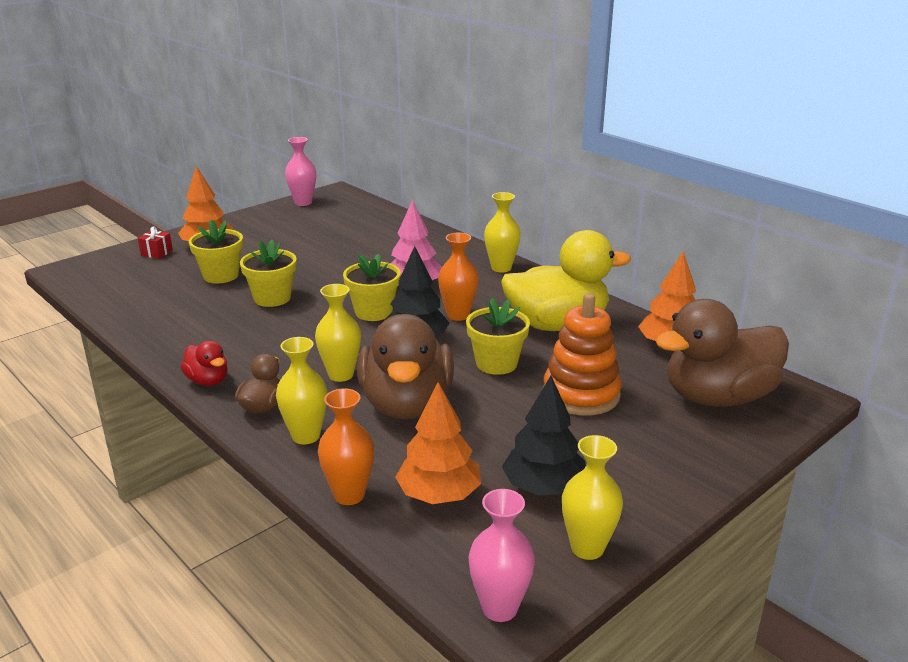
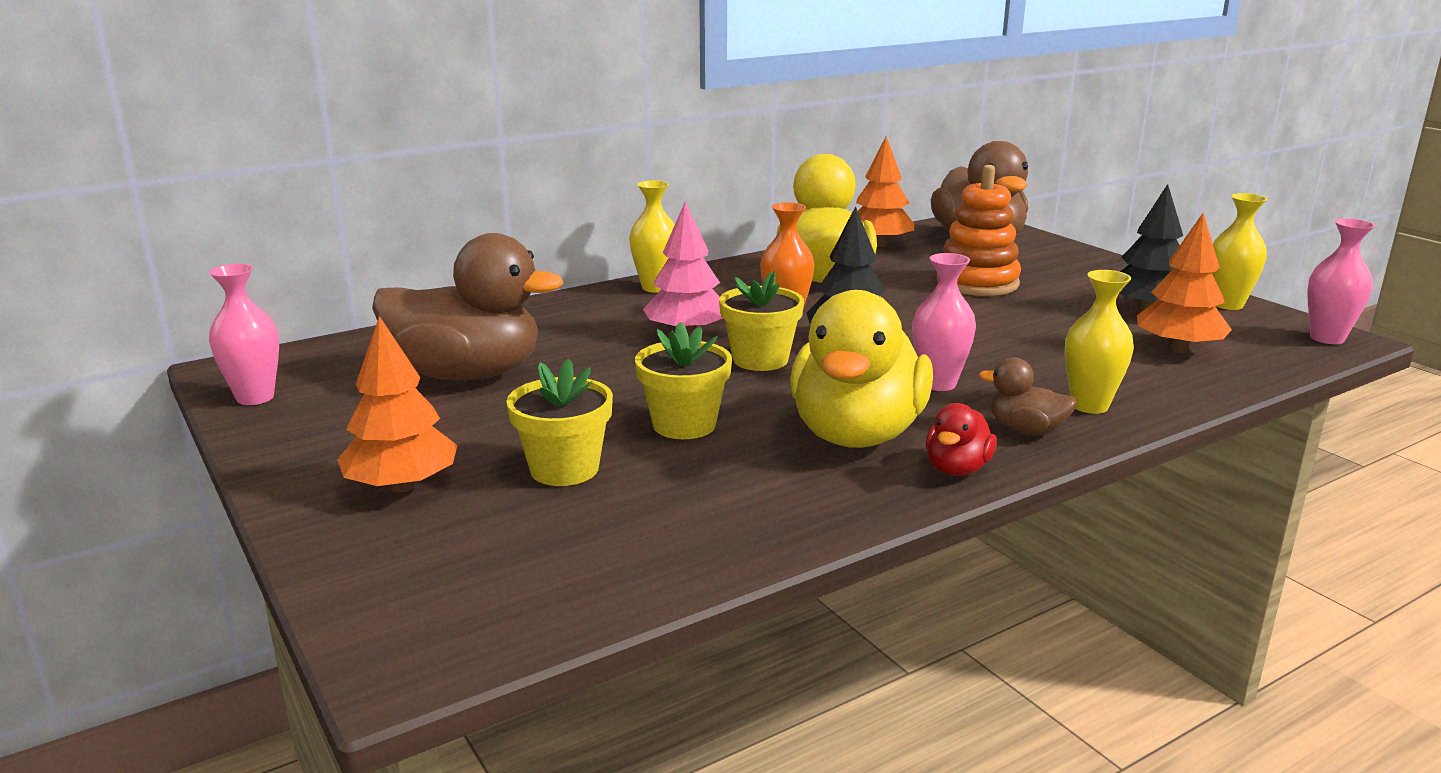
camera: 80 degrees left, 5 degrees down
(157, 253) = (393, 543): red gift -> none
(208, 381) = (957, 469): red duck -> red duck turned 150 degrees clockwise
(258, 348) = (857, 434): none -> yellow duck
(341, 375) = (938, 384): yellow vase -> pink vase
(349, 495) = (1198, 386): orange vase -> none
(406, 404) = (1007, 353): brown duck -> brown duck (467, 374)
(496, 363) = (912, 309): yellow flower pot -> none

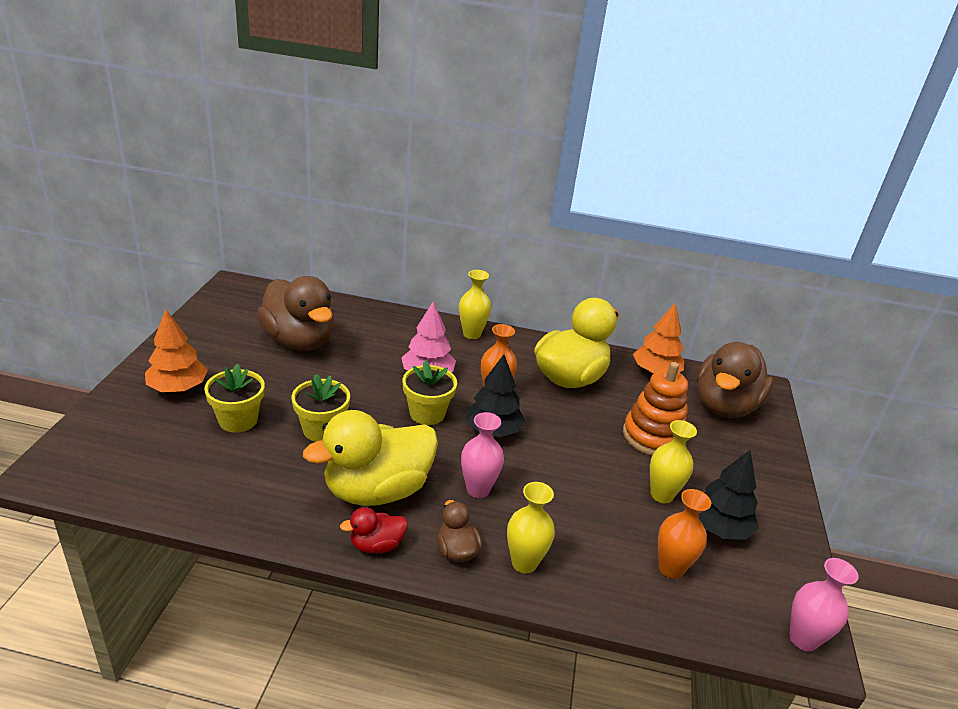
camera: 40 degrees right, 10 degrees up
(255, 397) = (214, 306): pink vase -> none
(1178, 349) = (671, 568): orange tree -> orange vase
(1227, 305) = (791, 563): yellow vase -> yellow vase (661, 495)

